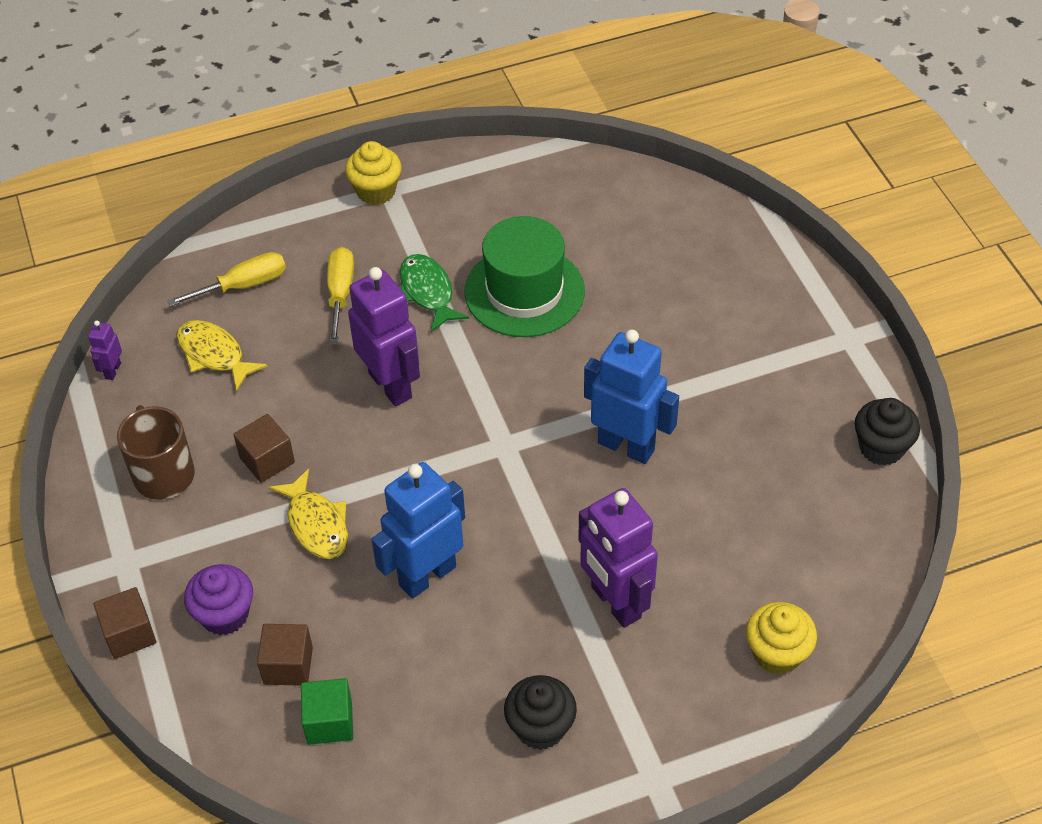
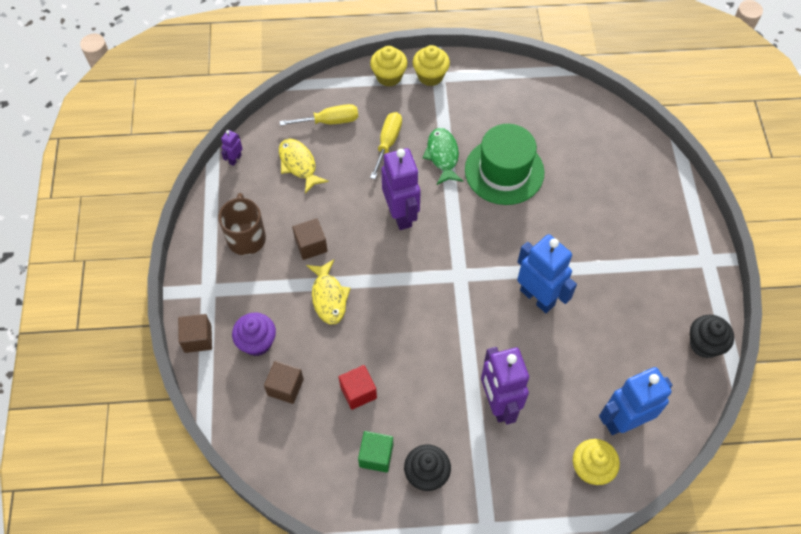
camera: 15 degrees right, 10 degrees up
(314, 205) = (389, 76): none -> yellow cupcake
(329, 722) = (299, 432): green cube -> green cube (376, 456)
(402, 643) = (358, 392): none -> red cube
(427, 575) = (386, 351): blue robot -> blue robot (624, 421)

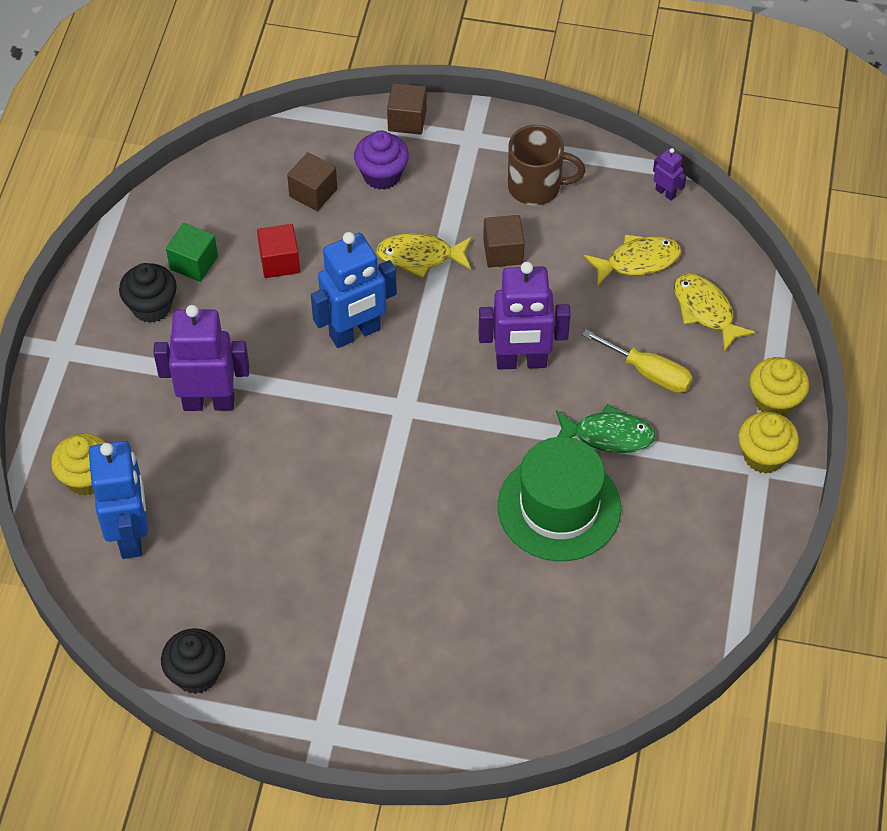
camera: 105 degrees right, 5 degrees down
(329, 121) = (705, 310): yellow screwdriver -> yellow fish
(537, 297) = (340, 489): blue robot -> blue robot (355, 333)

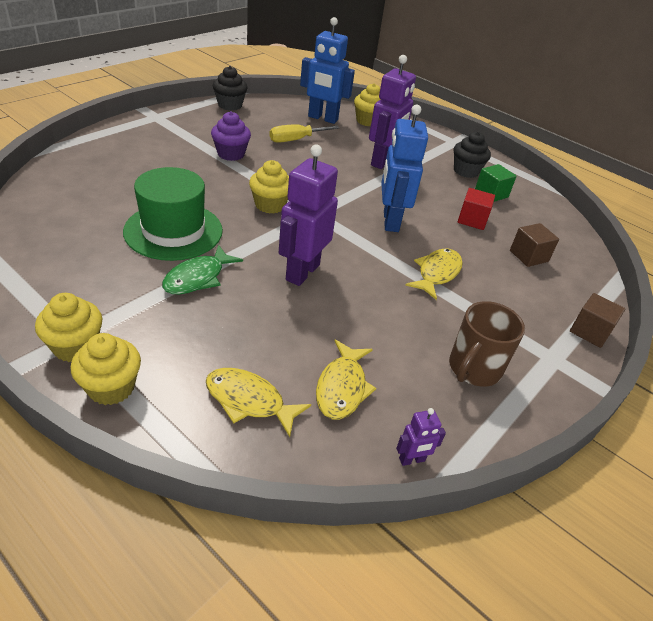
camera: 115 degrees right, 15 degrees down
(382, 175) = (531, 292): purple cupcake -> purple cupcake (231, 154)
(428, 456) = (270, 205): none -> yellow cupcake
(503, 252) = (412, 314): brown cube -> none
(649, 373) = (225, 328): yellow screwdriver -> yellow screwdriver (295, 140)
(705, 310) = (249, 401): yellow fish -> yellow fish turned 150 degrees counterclockwise

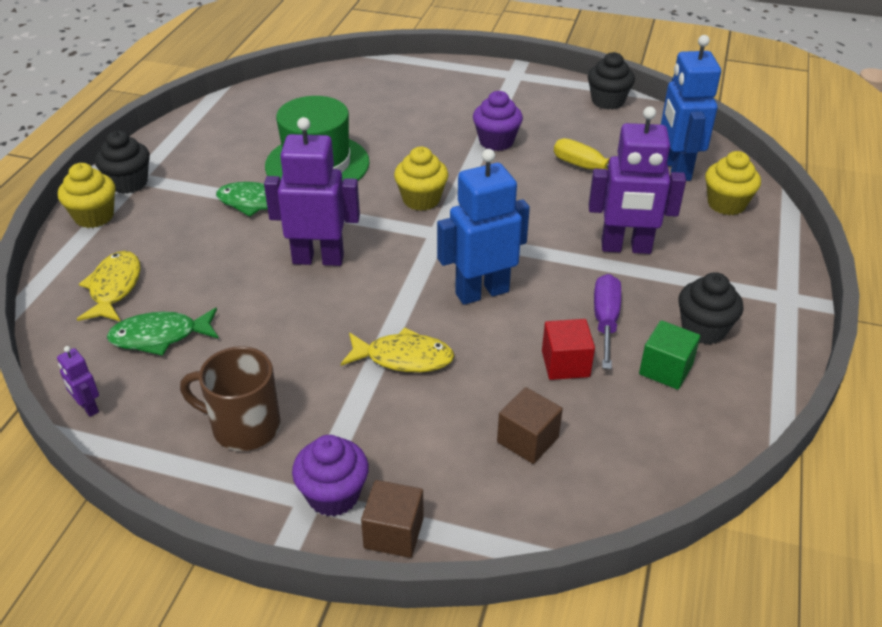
camera: 70 degrees right, 0 degrees up
(75, 347) = (129, 183): yellow cupcake -> black cupcake
(342, 387) = (160, 337): yellow fish -> green fish
(443, 194) = (605, 321): none -> purple screwdriver
(553, 346) = (333, 495): none -> purple cupcake

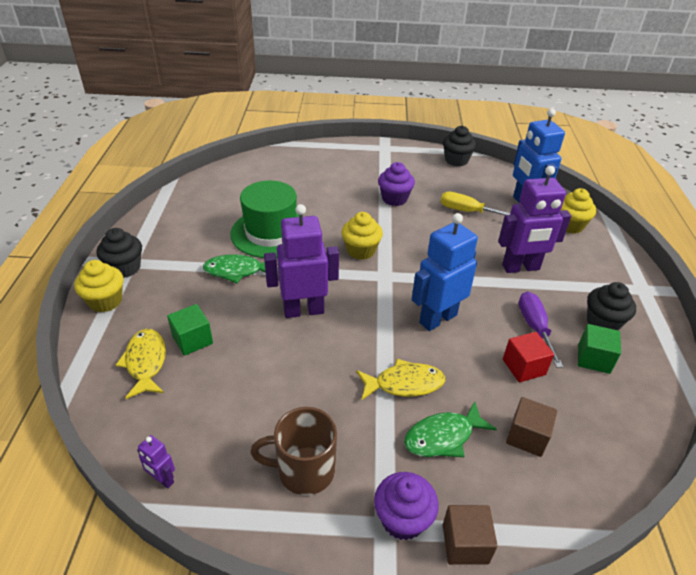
camera: 15 degrees left, 0 degrees up
(160, 337) = (201, 400): green fish -> green fish (443, 437)
(175, 272) = (192, 340): none -> green cube

